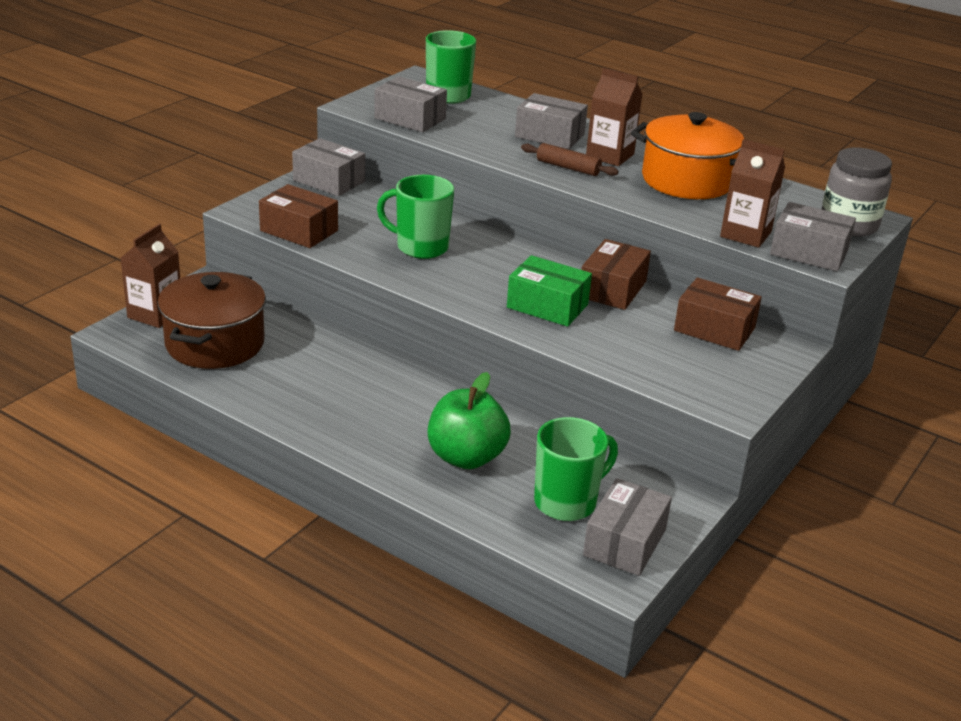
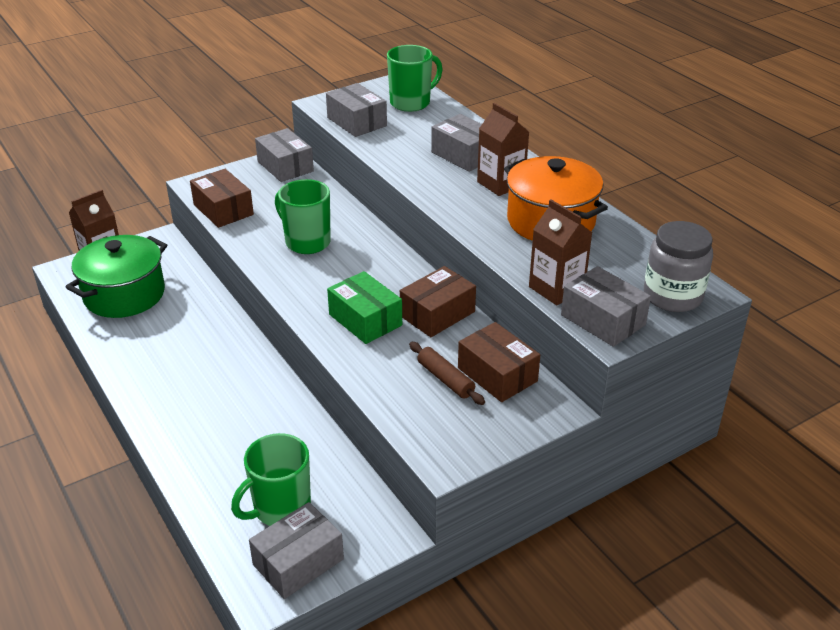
camera: 25 degrees right, 5 degrees up
(215, 344) = (124, 294): brown pot -> green pot
(466, 457) = (232, 443): green apple -> none
(567, 502) = (280, 508): green mug -> green mug turned 150 degrees clockwise
(568, 167) = (451, 190): brown rolling pin -> brown rolling pin (445, 379)

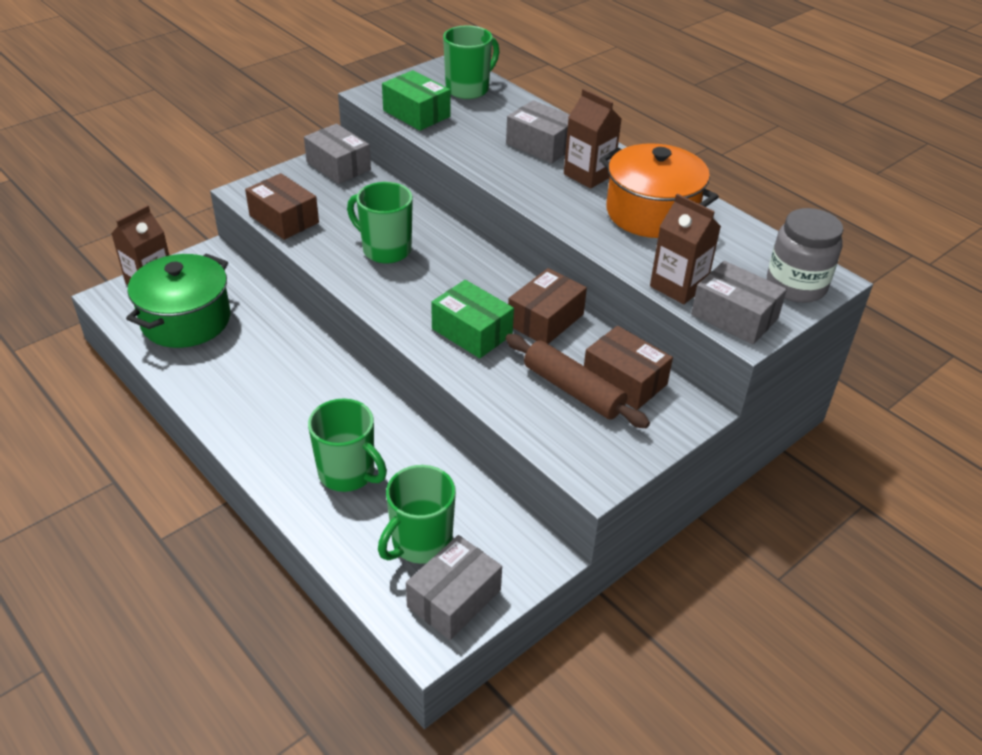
camera: 10 degrees left, 5 degrees up
(231, 440) = (348, 473): none -> green mug
(357, 122) = (416, 113): grey box -> green box
(445, 379) = (573, 390): brown rolling pin -> brown rolling pin, size x1.51

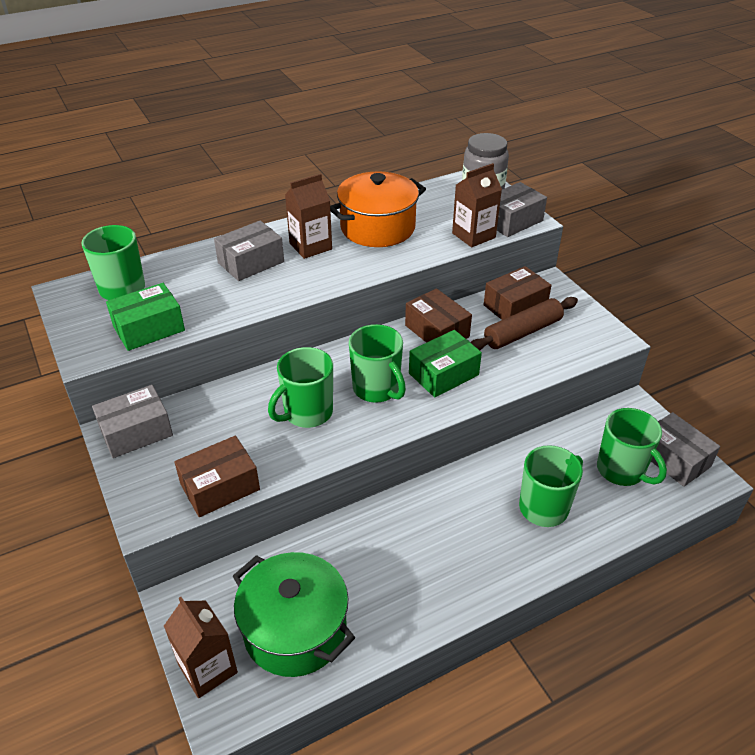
camera: 75 degrees left, 0 degrees up
(433, 288) = (377, 389): none -> green mug

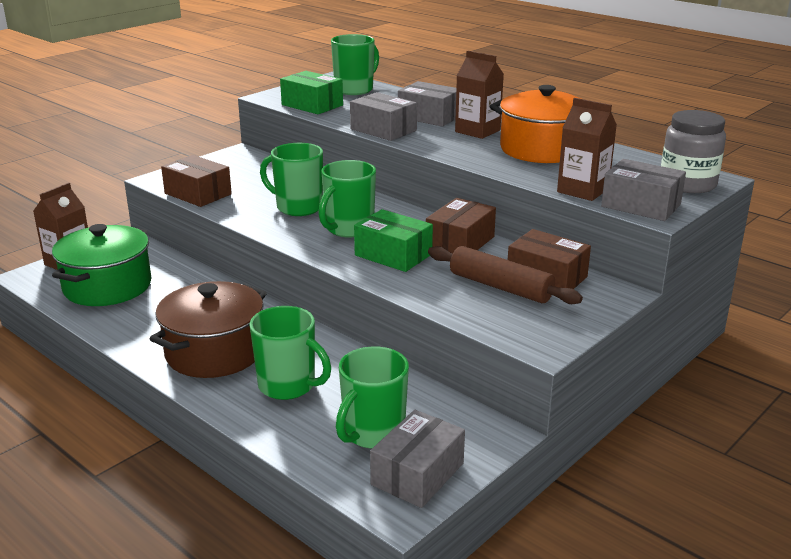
camera: 70 degrees right, 15 degrees down
(136, 432) = (242, 158): grey box -> grey box (383, 130)
(474, 550) = (214, 352): none -> brown pot

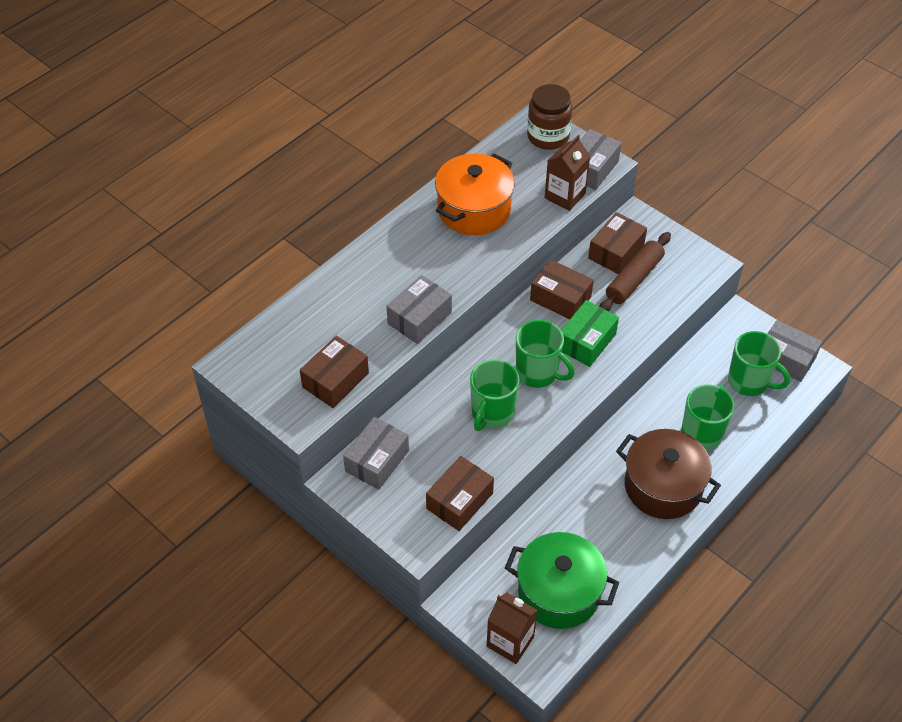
camera: 90 degrees left, 25 degrees up
(312, 105) = (335, 380): green box -> brown box
(355, 89) = (280, 345): green mug -> none
(429, 117) = (380, 282): grey box -> grey box (377, 461)
(477, 131) = (424, 249): brown carton -> none
(687, 184) = (548, 136): grey jar -> brown jar

